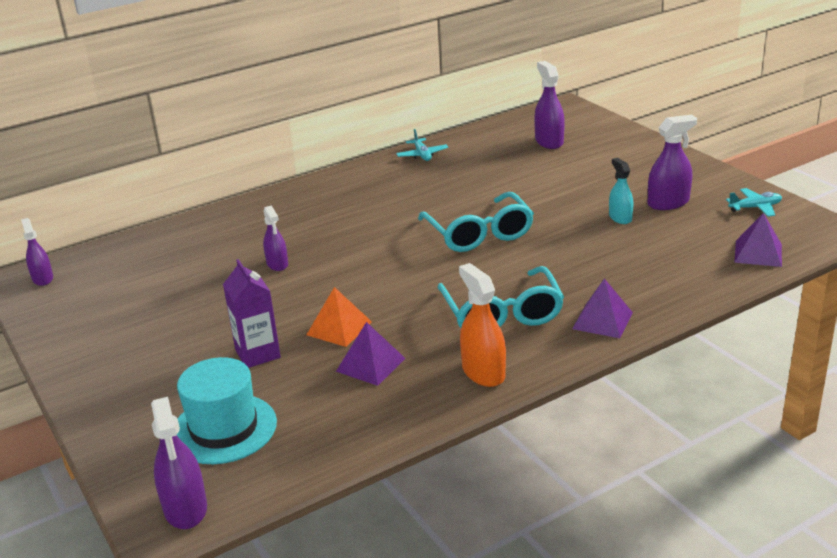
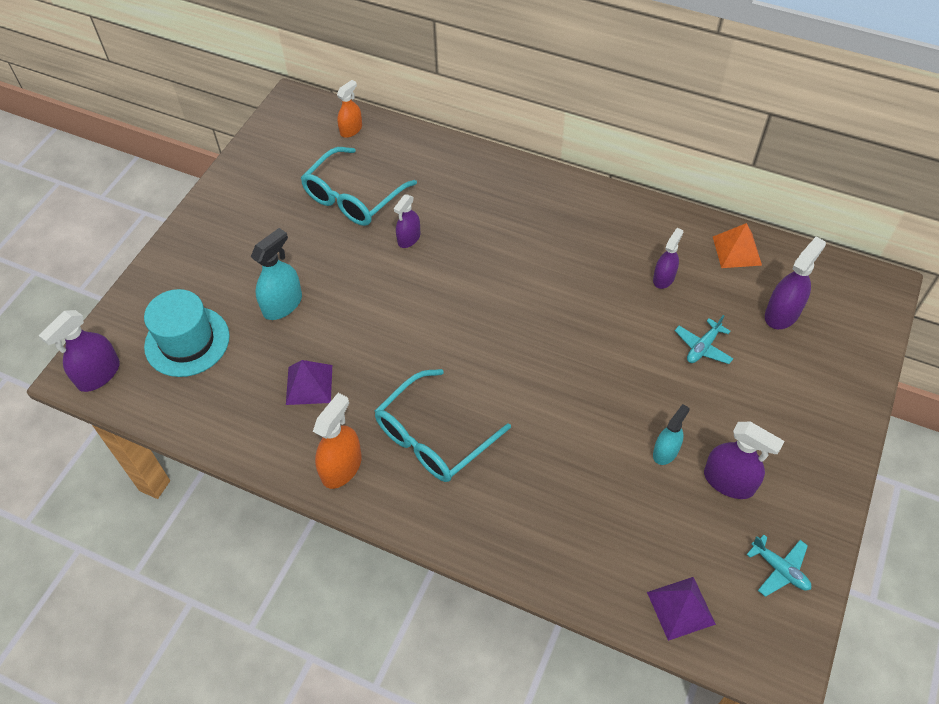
camera: 55 degrees right, 25 degrees up
(43, 278) = (300, 114): purple spray bottle -> purple spray bottle (663, 278)
(108, 257) = (351, 130): none -> orange spray bottle
(257, 354) = (282, 304): purple carton -> turquoise spray bottle
(339, 328) = (345, 335): orange pyramid -> orange pyramid (737, 251)
(422, 155) = (668, 226): turquoise plane -> turquoise plane (703, 347)
(479, 234) = (553, 351): turquoise glasses -> turquoise glasses (353, 197)
(602, 320) = (469, 520): purple pyramid -> none

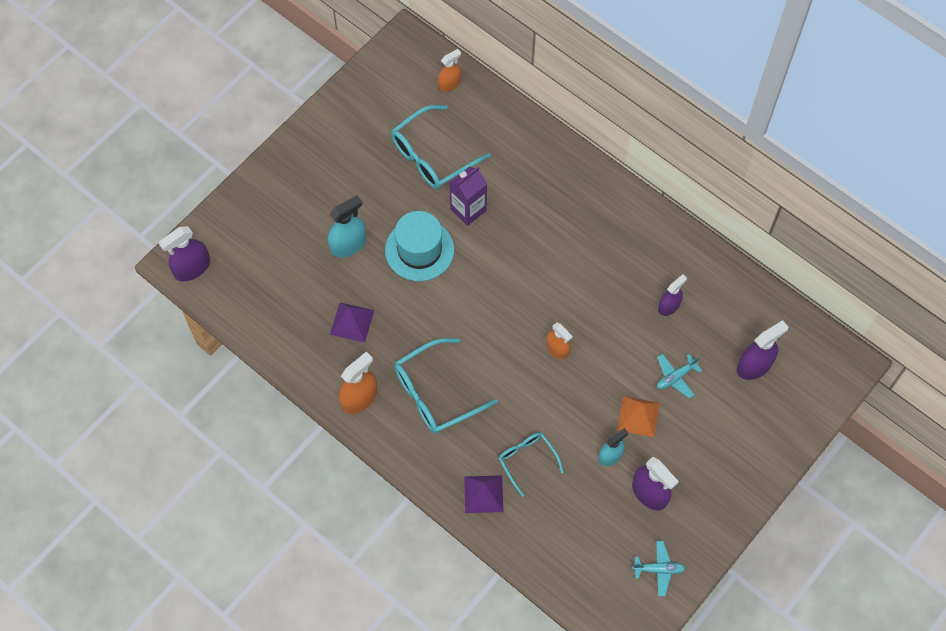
camera: 15 degrees right, 10 degrees up
(187, 341) = (265, 257): turquoise hat -> turquoise hat (419, 250)
(409, 238) = (468, 209): purple spray bottle -> purple carton
(558, 352) = (557, 349): none -> orange spray bottle
(569, 484) = (527, 460): none -> turquoise glasses
(680, 608) = (574, 575): purple pyramid -> purple pyramid (483, 494)
(737, 251) = (742, 297): orange pyramid -> orange pyramid (638, 416)
(779, 569) = (659, 569): turquoise plane -> turquoise plane turned 60 degrees counterclockwise

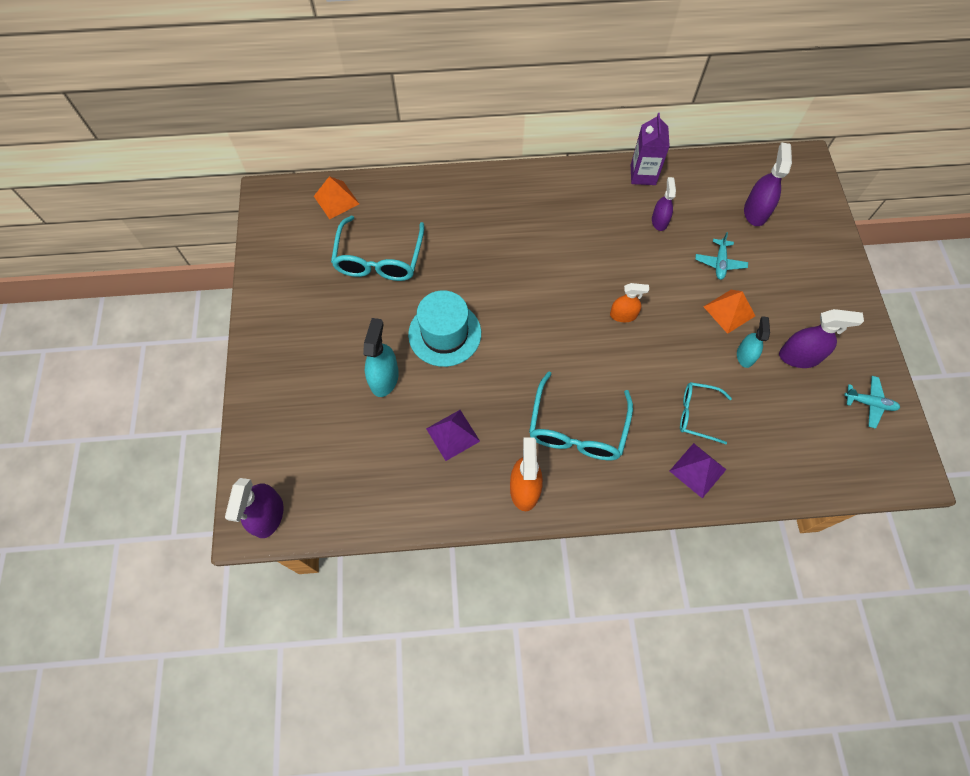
camera: 45 degrees left, 0 degrees up
(449, 84) = (336, 200): orange spray bottle -> orange pyramid
(468, 209) = (448, 274): purple carton -> purple carton (643, 175)
(659, 569) = (869, 403): turquoise plane -> turquoise plane turned 60 degrees clockwise

